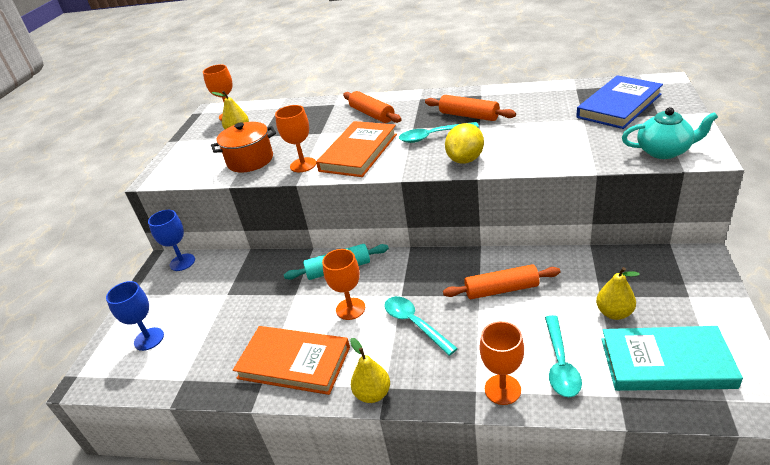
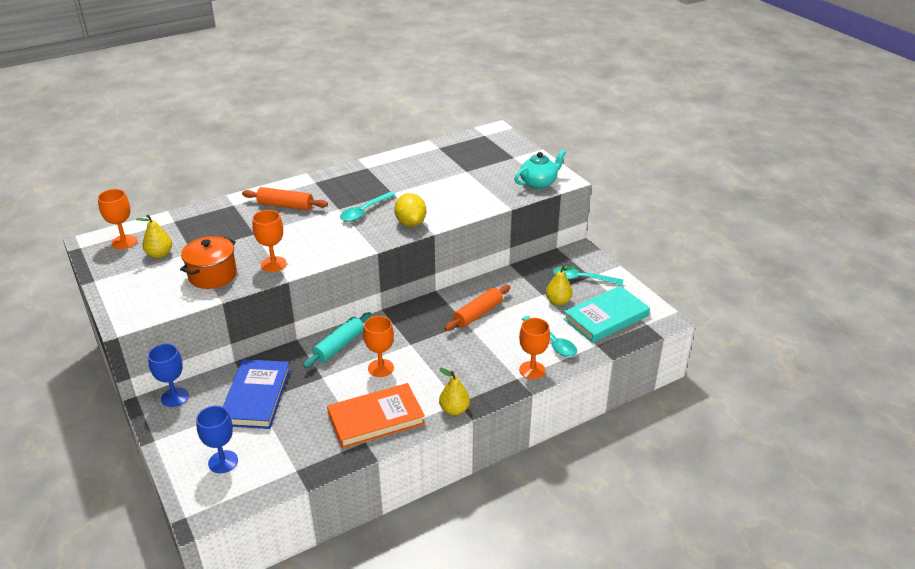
camera: 45 degrees left, 0 degrees up
(358, 152) = (314, 240): orange book -> none
(414, 324) = (439, 358): turquoise spoon -> turquoise spoon (582, 279)
(469, 116) = (376, 188): orange rolling pin -> none
(619, 106) = (482, 156): blue book -> blue book (256, 397)

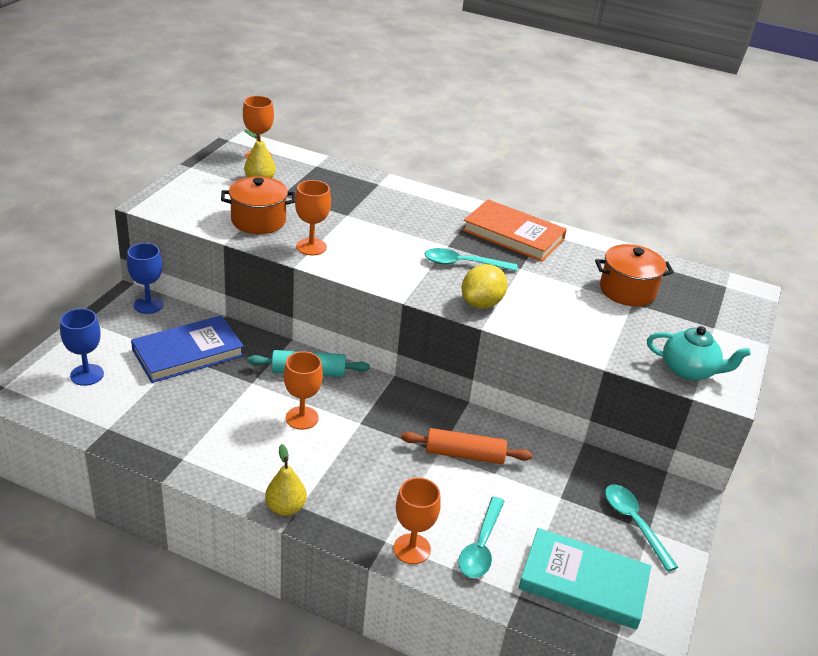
camera: 50 degrees right, 0 degrees up
(285, 206) = (412, 212): orange rolling pin -> none
(376, 419) = (222, 451): orange book -> orange book (513, 235)
(454, 167) = (627, 291): none -> orange pot
(558, 301) = (563, 518): yellow pear -> none

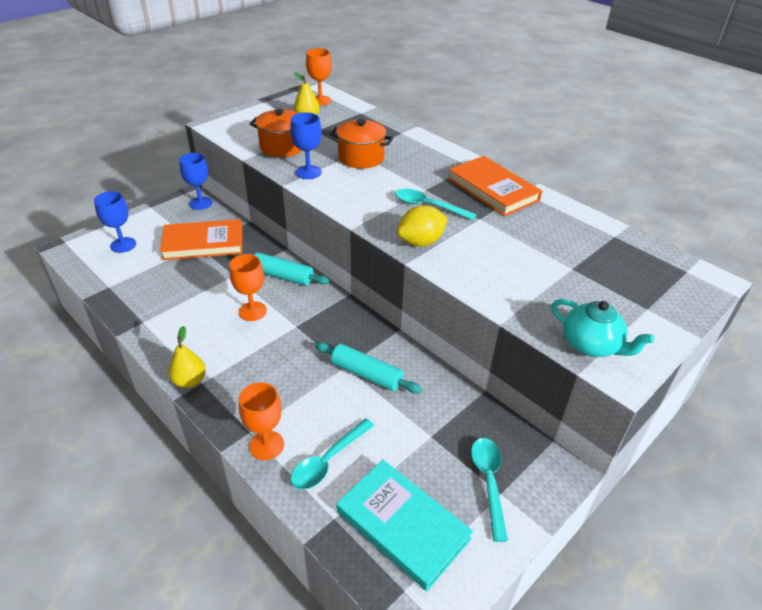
camera: 25 degrees right, 5 degrees up
(188, 353) = (203, 243): blue book -> orange book
(311, 247) = (308, 172): orange goblet -> blue goblet
(464, 454) = (366, 374): orange rolling pin -> turquoise rolling pin
(627, 291) = (573, 256): orange pot -> orange pot (361, 158)

